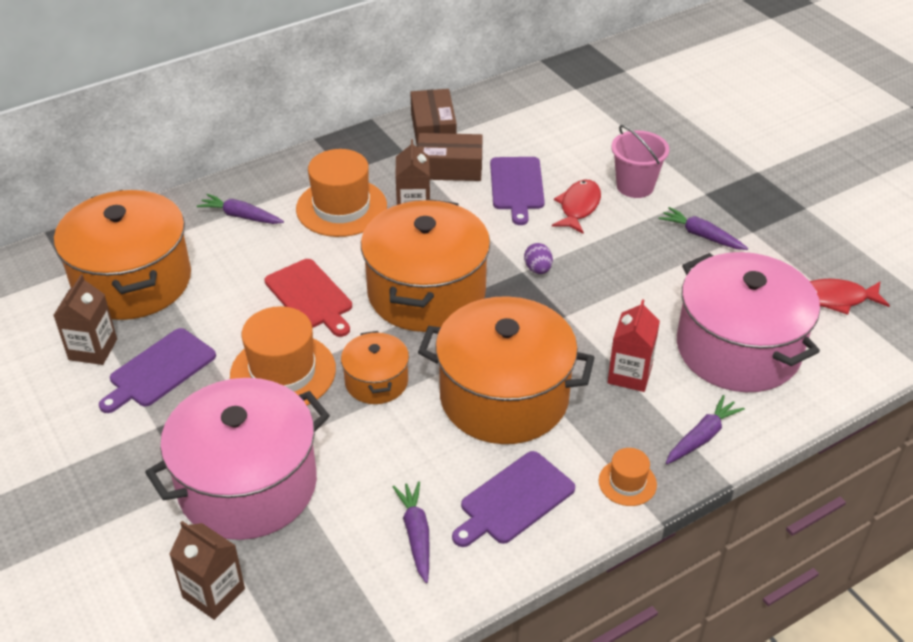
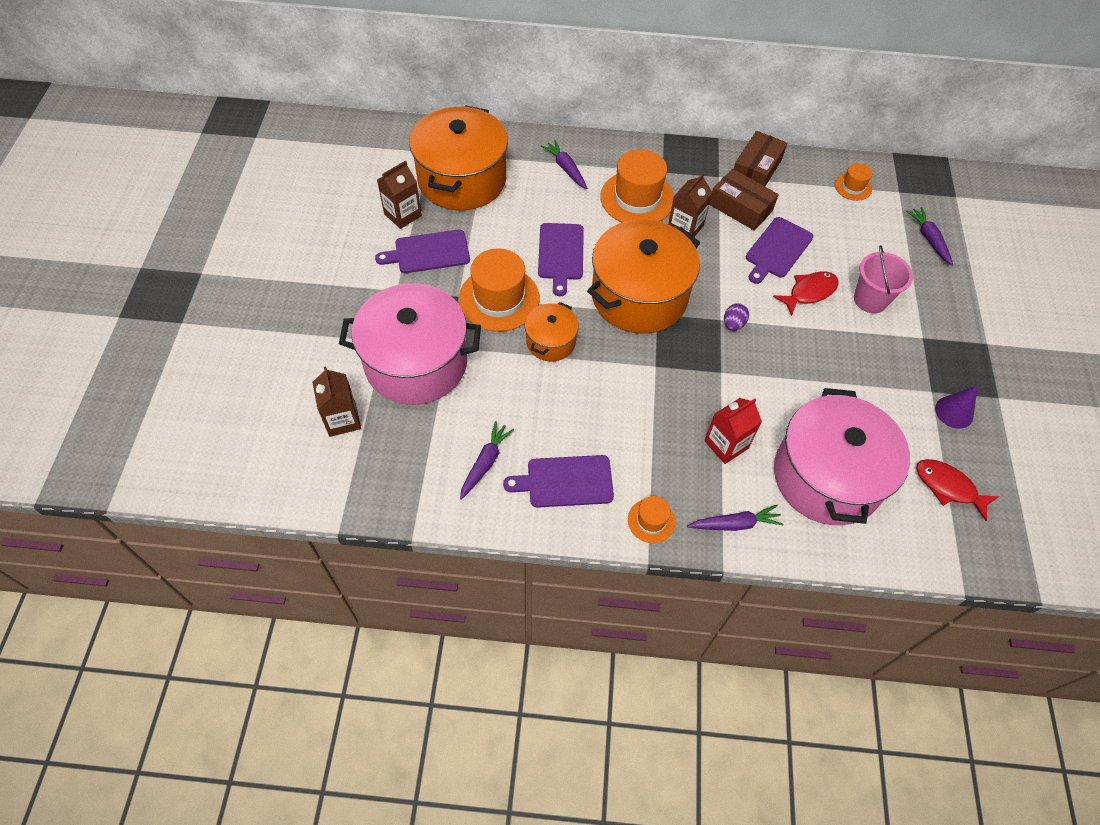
camera: 35 degrees right, 15 degrees up
(310, 296) = (561, 254): red cutting board -> purple cutting board
(504, 397) = (623, 405): orange pot -> none
(533, 103) = (853, 187): none -> orange hat
(701, 235) = (885, 370): purple carrot -> purple carrot (929, 239)
(784, 238) = (954, 412): none -> purple cone

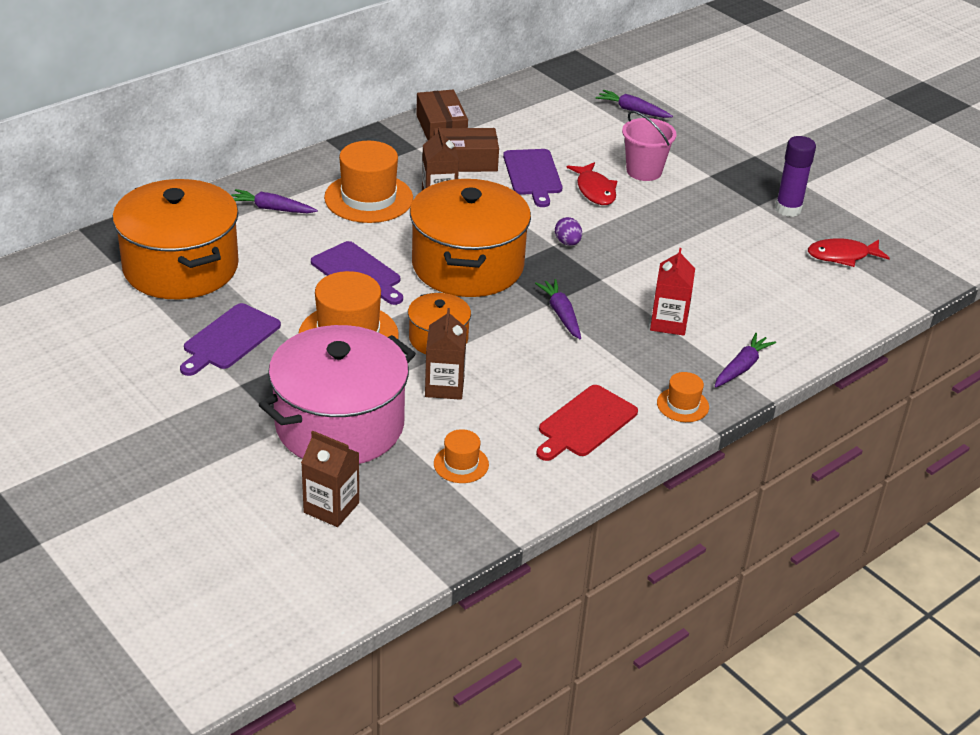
camera: 45 degrees left, 20 degrees down
(403, 215) = (159, 325): brown carton -> brown carton (444, 386)
(485, 463) = (504, 454): purple carrot -> purple carrot (561, 314)
(565, 482) = (585, 423): purple cutting board -> red cutting board
(809, 292) = (594, 190): red fish -> red fish turned 150 degrees clockwise
(827, 476) = (761, 298): pink pot -> none
(853, 187) = (533, 103): orange hat -> orange hat (461, 464)
(954, 412) = (788, 209): purple cone -> purple glue stick

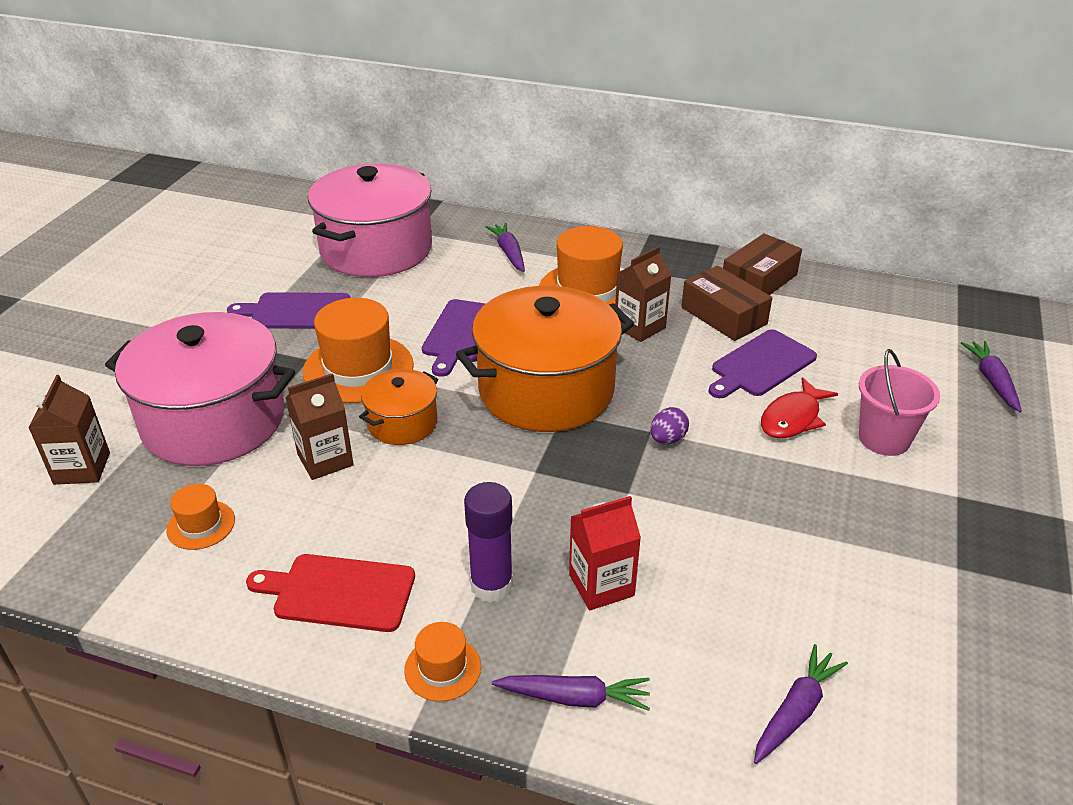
camera: 60 degrees right, 0 degrees up
(181, 267) = (376, 249): orange pot -> pink pot
(561, 314) = (528, 489): purple carrot -> purple carrot (796, 711)
(788, 209) = (990, 601): purple glue stick -> purple glue stick (491, 585)
(842, 256) = (958, 710): red fish -> none

